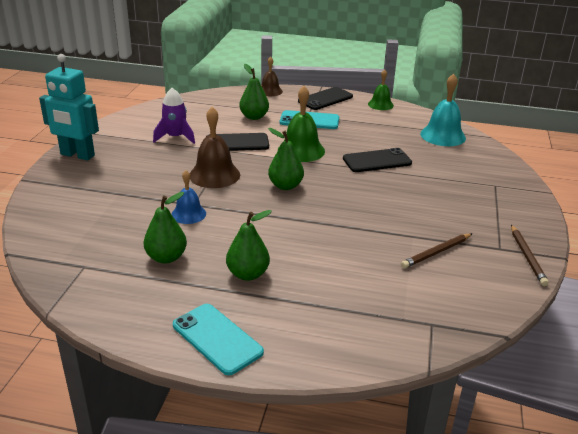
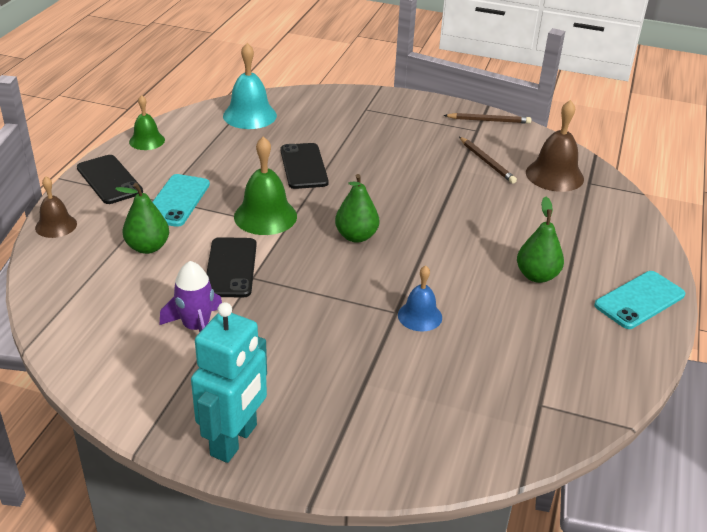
camera: 85 degrees left, 5 degrees up
(166, 257) = (514, 334): green pear -> none
(214, 175) = (322, 291): brown bell -> brown bell (554, 175)

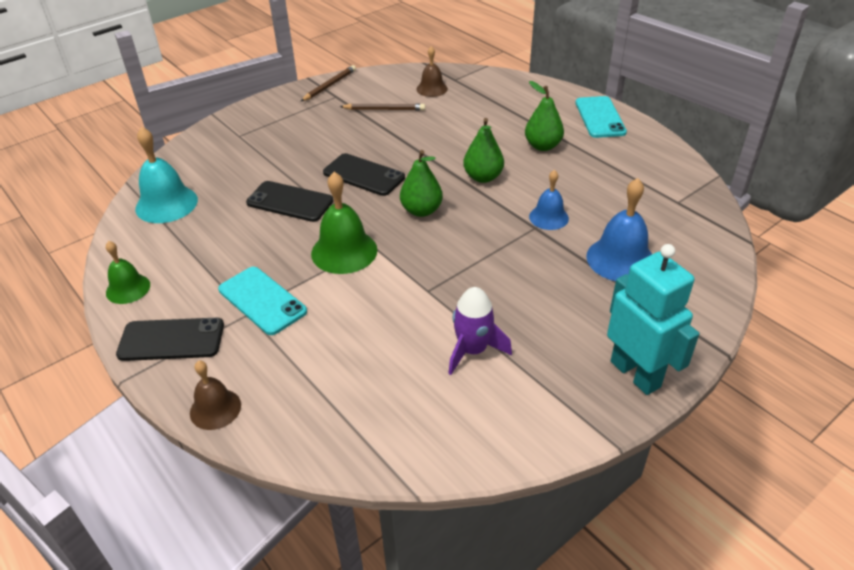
camera: 55 degrees left, 5 degrees up
(148, 247) = (321, 346): green pear -> green pear (483, 177)
(231, 267) = (403, 299): black phone -> black phone (364, 175)
(397, 385) = (620, 259): none -> blue bell
(554, 175) = (432, 89): brown bell -> brown bell, size x0.62

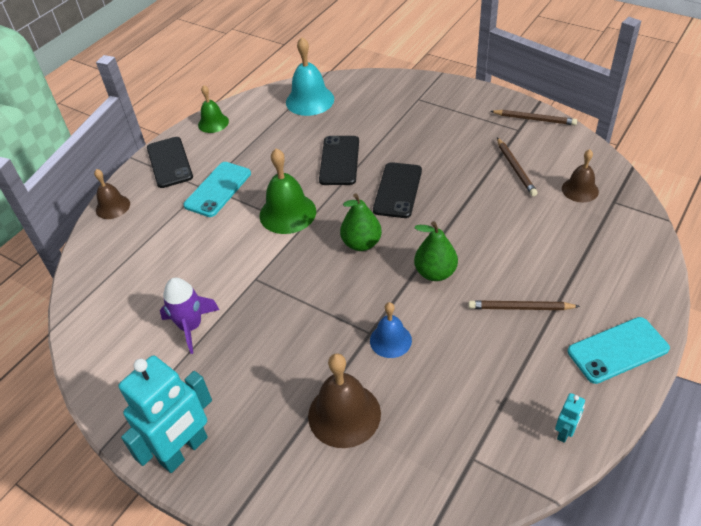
camera: 75 degrees right, 5 degrees up
(542, 146) = (520, 308): green pear -> brown pencil
(620, 259) = (344, 414): blue bell -> brown bell
(664, 157) = (565, 432): none -> turquoise robot

